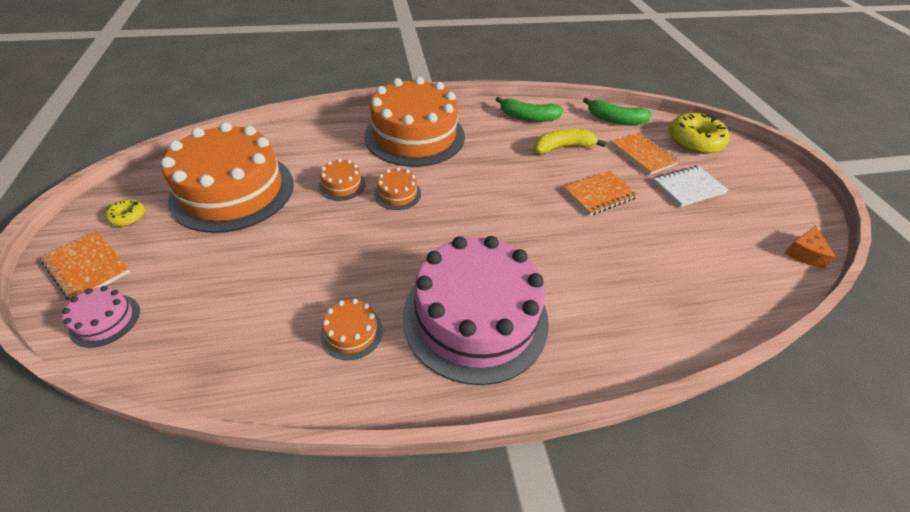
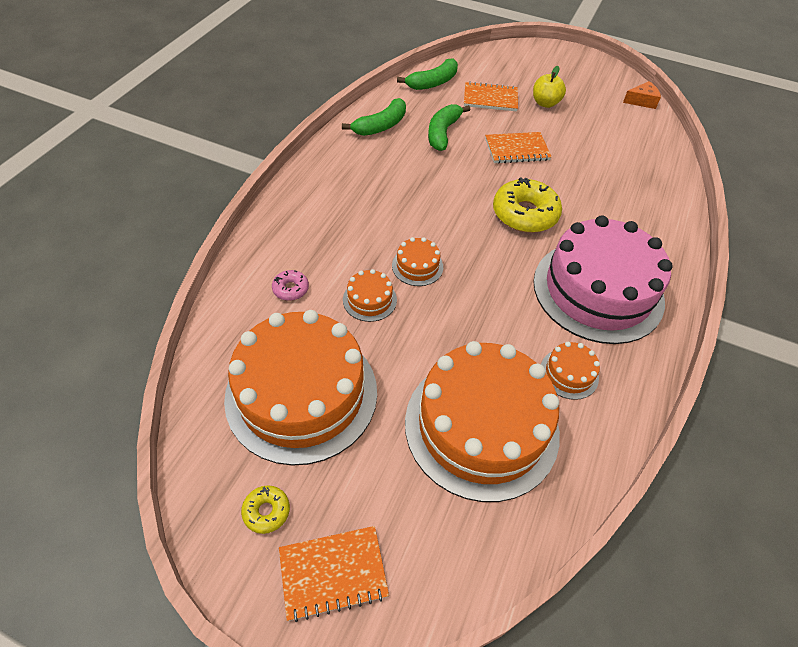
camera: 55 degrees left, 5 degrees up
(105, 320) = (435, 569): pink cake -> none
(322, 148) = (291, 289): none -> pink donut
(415, 135) = (336, 211): orange cake -> orange cake (481, 426)
(562, 148) = (443, 133): yellow banana -> green banana
(599, 194) = (517, 149): orange notebook -> orange notebook turned 75 degrees clockwise
(688, 187) = (545, 103): white notebook -> yellow apple
(694, 141) = (496, 64): yellow donut -> yellow donut (524, 214)
(804, 253) = (642, 101): orange cheese -> orange cheese turned 75 degrees counterclockwise

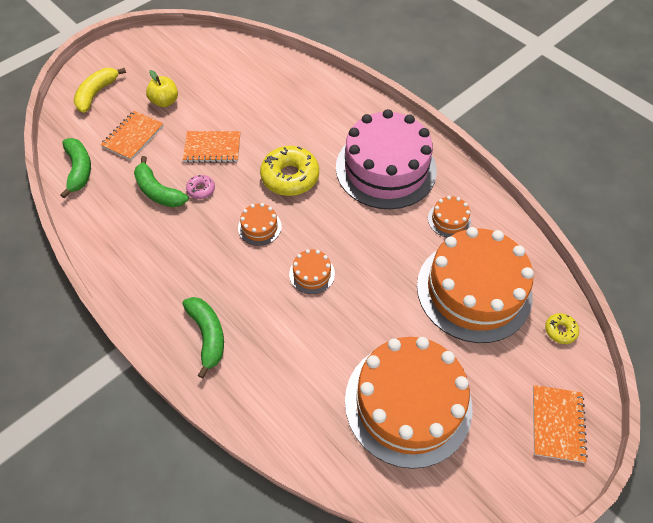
camera: 65 degrees left, 5 degrees up
(266, 511) = (502, 457): yellow donut -> yellow donut (560, 330)
(291, 289) = (295, 380): pink donut -> pink donut (201, 190)
(369, 299) = (333, 322): orange cake -> orange cake (259, 227)
(381, 126) = (118, 236): green banana -> green banana (208, 335)
(517, 149) = (212, 148): orange notebook -> orange notebook turned 75 degrees clockwise
(519, 63) = (96, 93): none -> yellow banana
(642, 101) = (203, 40): orange cheese -> none

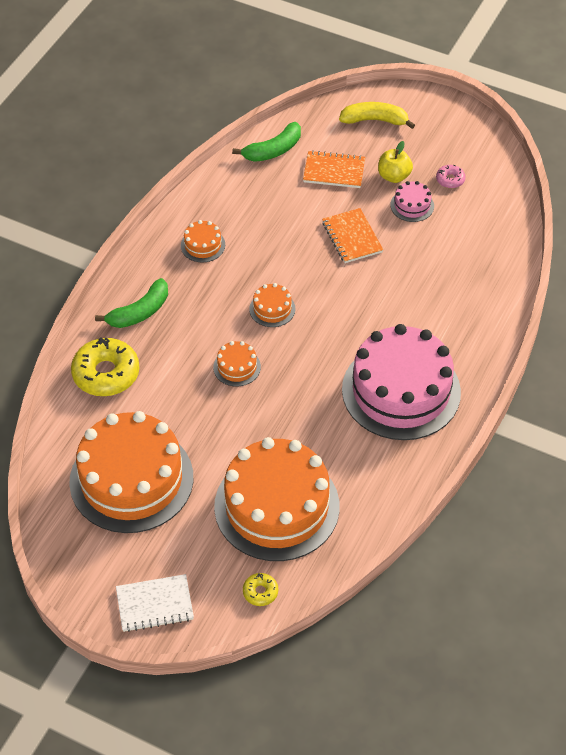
camera: 70 degrees right, 5 degrees down
(158, 191) = (277, 217): green banana -> none
(201, 190) = (295, 248): pink donut -> pink donut (450, 180)
(202, 101) = (412, 205): none -> pink cake
(290, 177) = (347, 312): yellow donut -> yellow donut (106, 374)
(449, 220) = (358, 465): orange cake -> orange cake (203, 245)
(557, 424) = (154, 604): orange notebook -> white notebook

